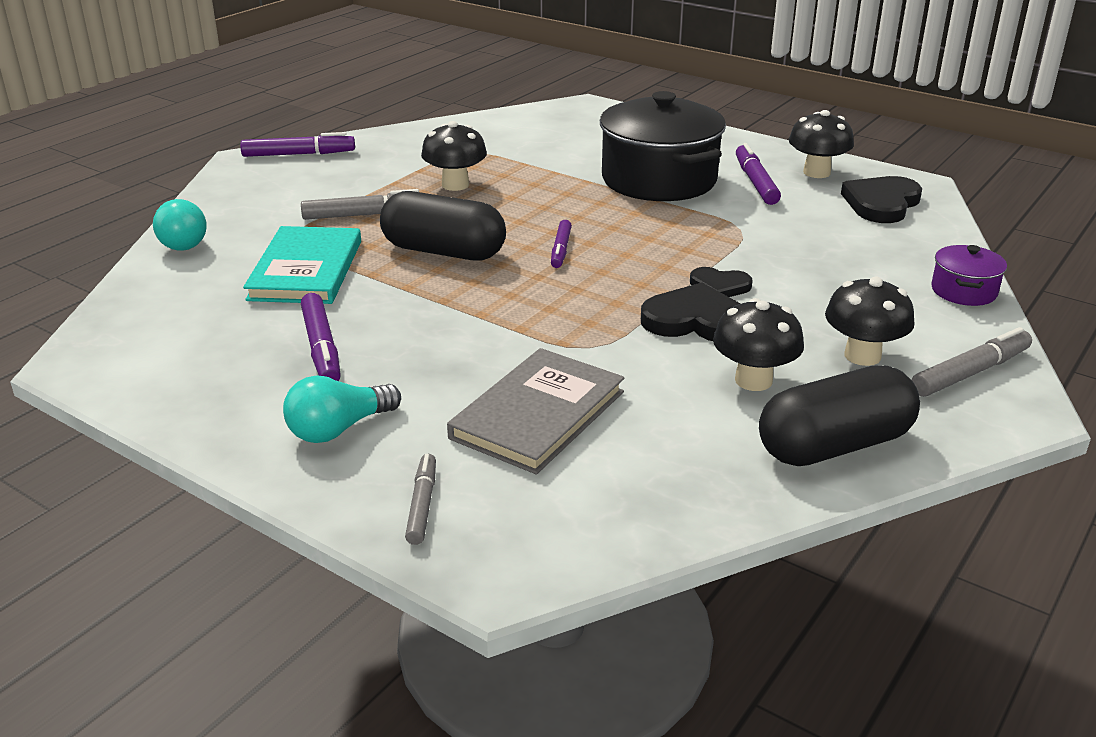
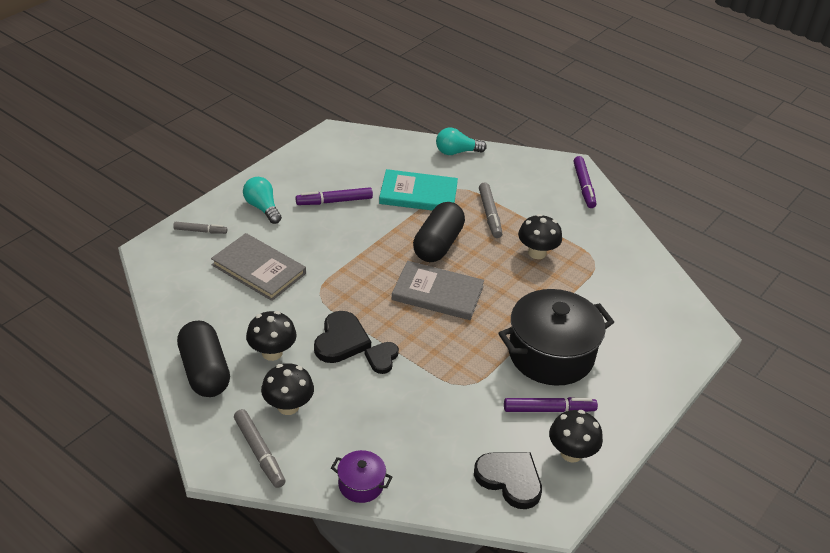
camera: 90 degrees right, 10 degrees up
(561, 250) = (437, 293): purple marker -> grey book

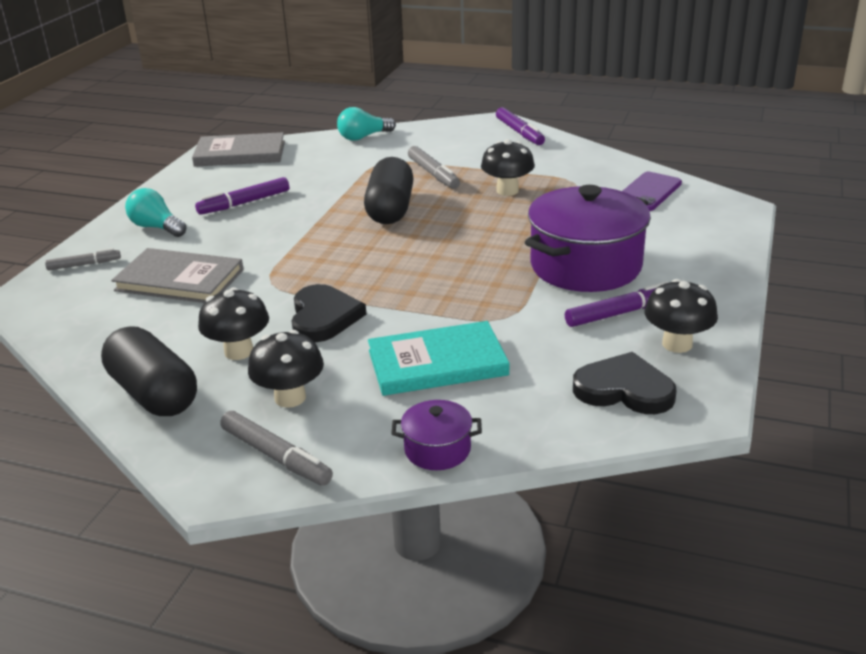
camera: 15 degrees left, 10 degrees down
(382, 358) = (386, 320): black heart -> none
(418, 194) = (341, 176): turquoise book -> turquoise book (437, 363)
(437, 293) = (417, 248): grey book -> grey book (240, 153)
(551, 354) = (586, 266): black pot -> purple pot
(646, 291) = (648, 192): none -> purple phone

